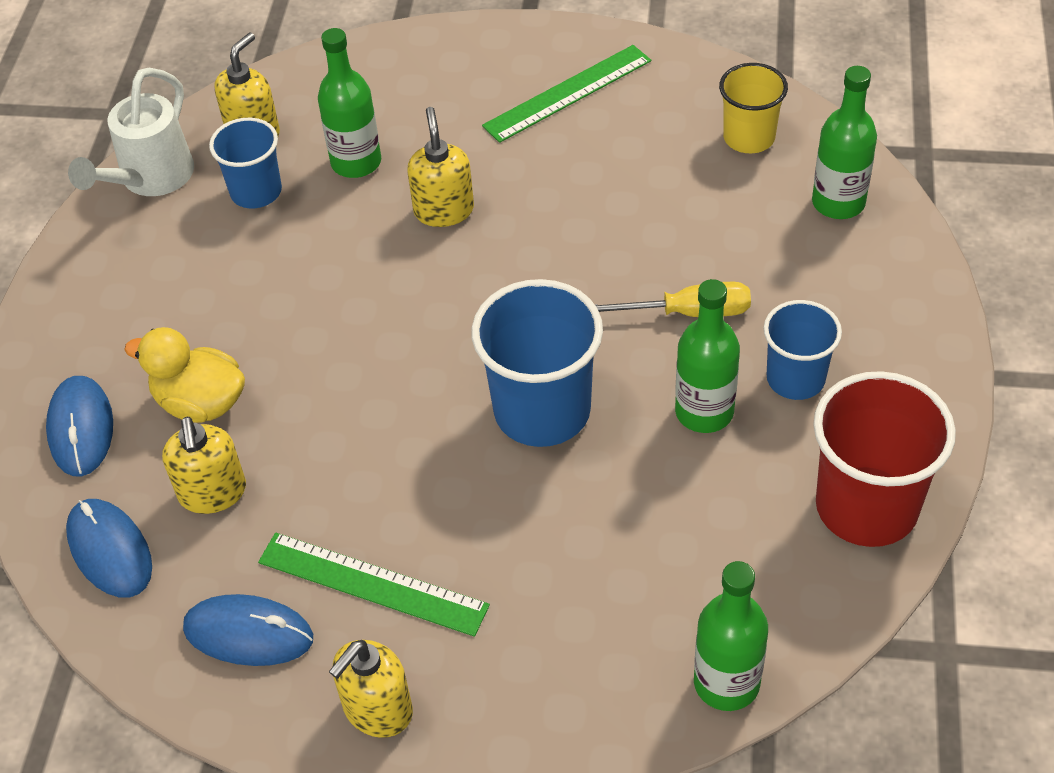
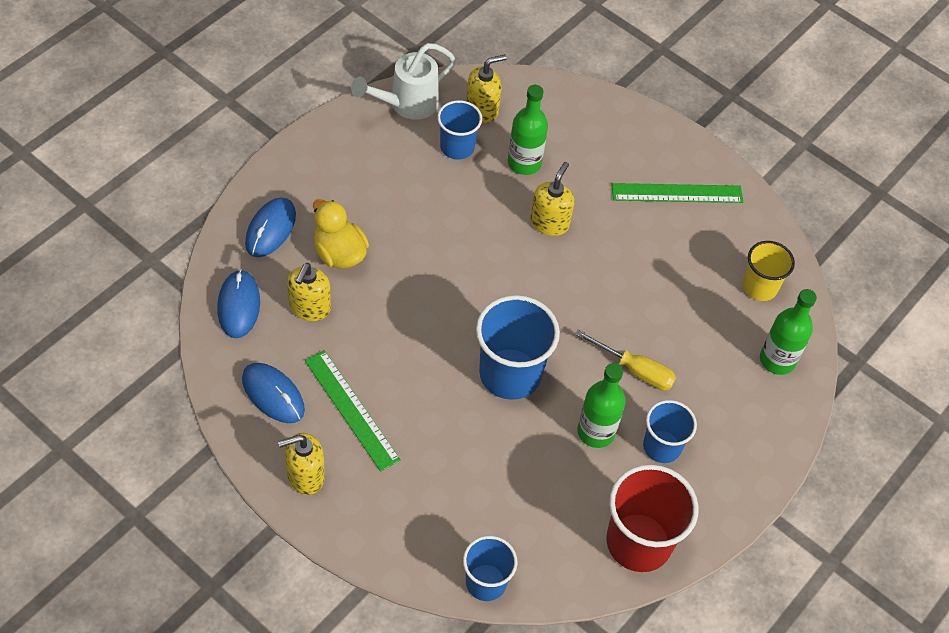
camera: 25 degrees right, 5 degrees up
(726, 683) = (486, 582): green bottle -> blue cup

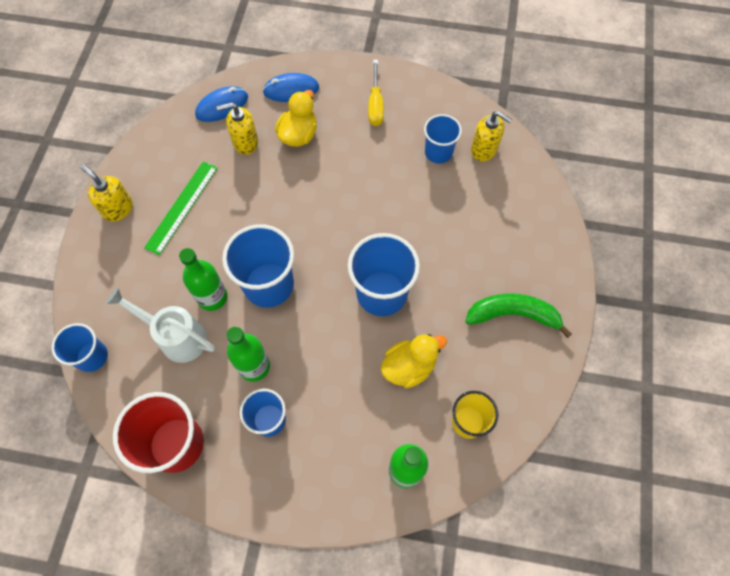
camera: 65 degrees right, 10 degrees up
(273, 394) = (167, 159): blue mouse -> none
(407, 104) = (451, 105): white watering can -> white watering can (176, 337)
(524, 163) = (458, 199): green bottle -> green bottle (212, 297)
(549, 222) = (417, 242): yellow soap dispenser -> none
(586, 282) = (381, 293): none -> blue cup
(635, 370) = (325, 366): yellow screwdriver -> yellow screwdriver (375, 104)
(677, 193) = (513, 314): green ruler -> green banana
(678, 302) = (409, 367): none -> yellow duck

